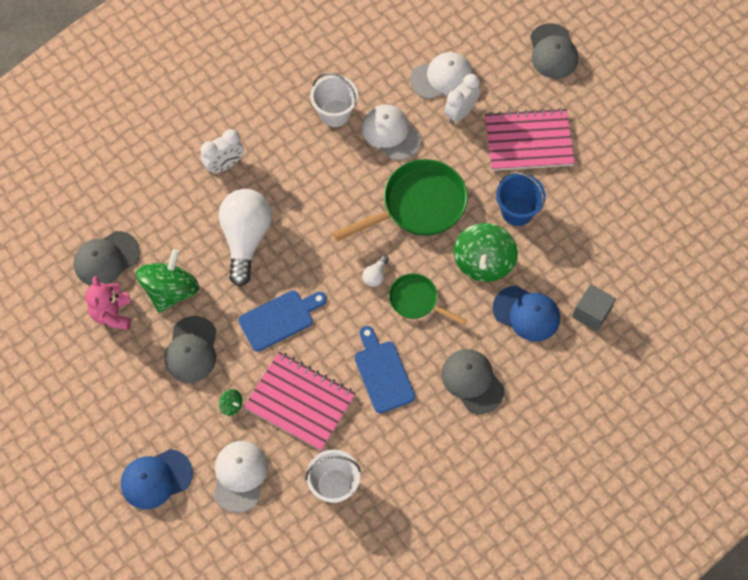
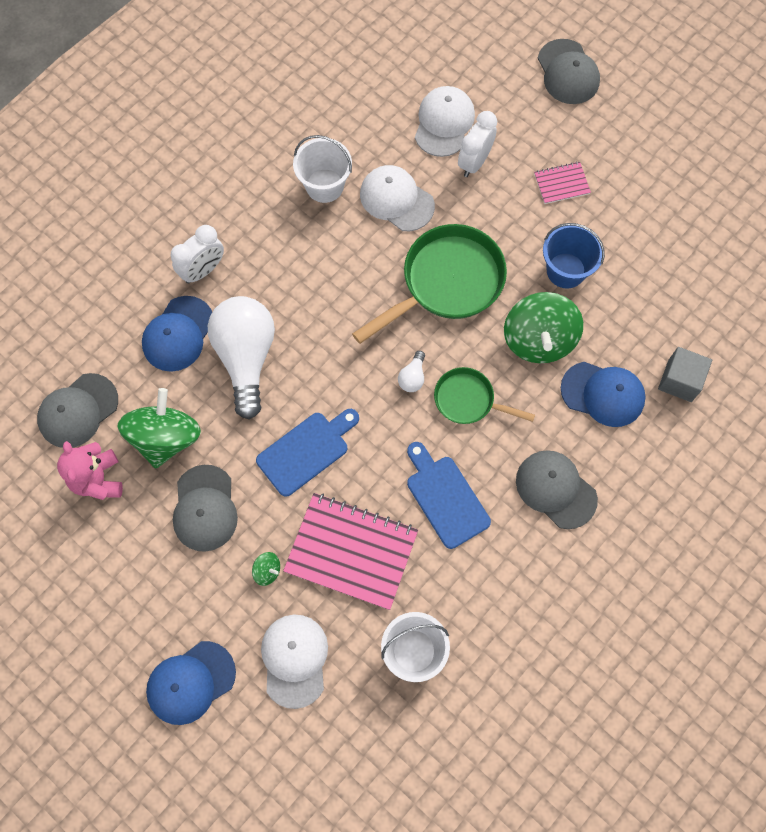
camera: 10 degrees left, 5 degrees up
(195, 212) = (178, 334): none -> blue cap
(442, 77) = (444, 123): white cap -> white cap turned 45 degrees counterclockwise
(528, 141) = (561, 184): pink notebook -> pink notebook, size x0.48

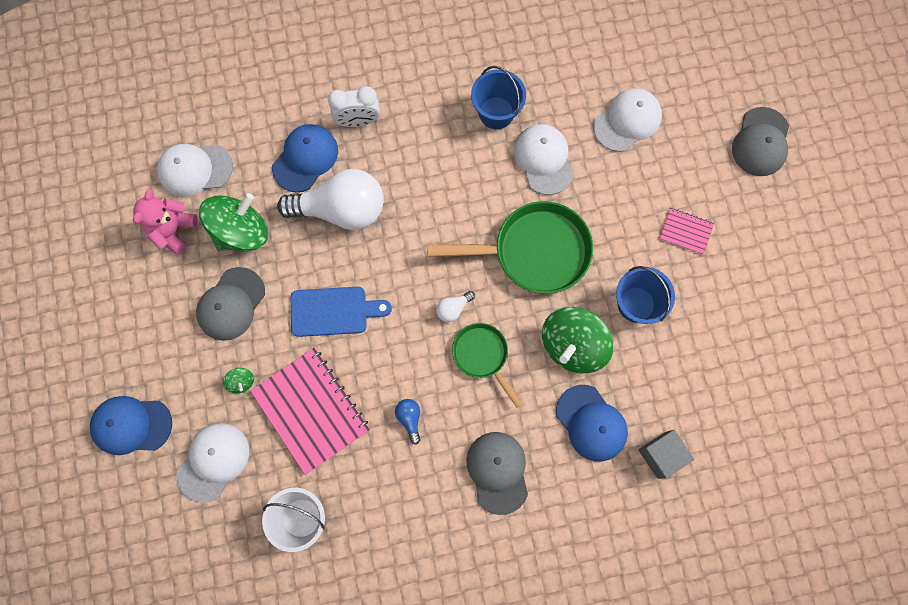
camera: 35 degrees right, 5 degrees up
(78, 411) = (195, 169): grey cap -> white cap
(178, 334) = (305, 158): blue cap -> blue cap turned 150 degrees clockwise
(246, 357) = (341, 210): white light bulb -> white light bulb turned 60 degrees clockwise
(324, 186) = (496, 113): white bucket -> blue bucket
(445, 497) = (409, 419): blue cutting board -> blue light bulb
(474, 162) = (628, 168): white clock -> none

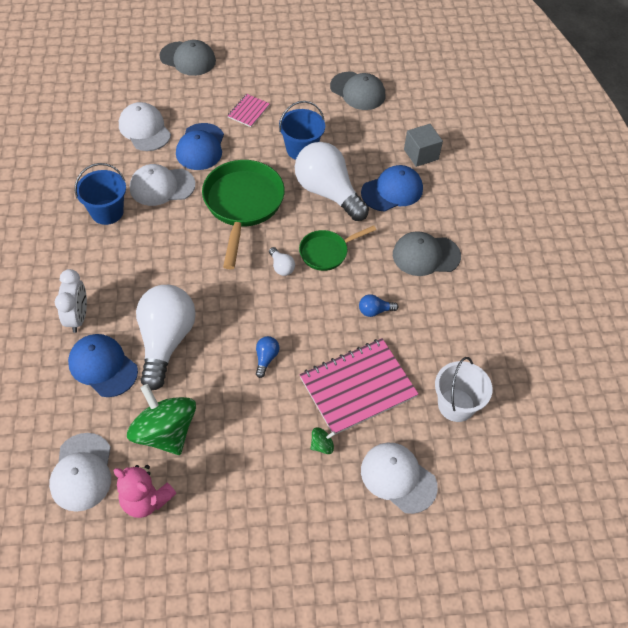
camera: 85 degrees left, 20 degrees down
(131, 425) = (353, 557): blue cap -> blue cap (200, 147)
(231, 304) = (240, 448): grey cap -> grey cap (358, 91)
(334, 311) = (266, 358): blue cutting board -> blue light bulb
(572, 345) = (328, 192): green spinning top -> white light bulb

